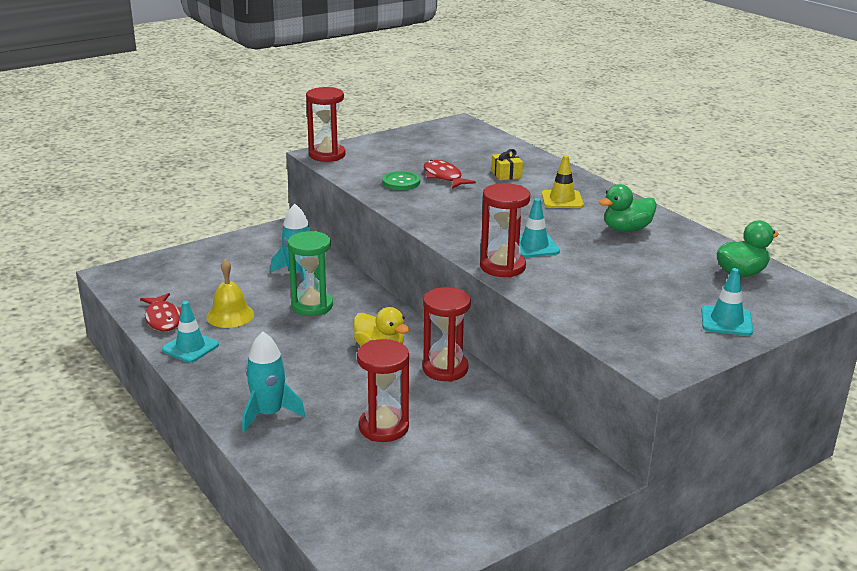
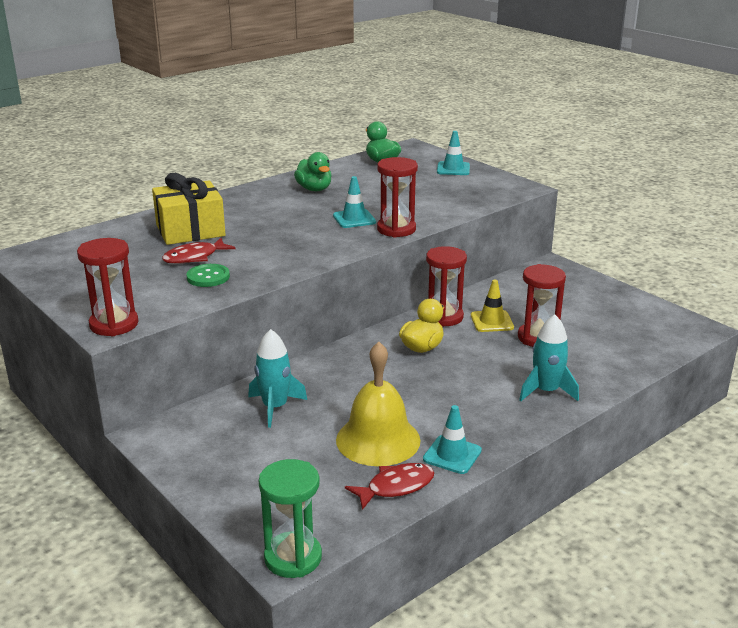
camera: 95 degrees left, 0 degrees up
(230, 315) = (378, 440): yellow bell -> yellow bell, size x1.56
(312, 306) = (348, 390): green hourglass -> green hourglass (293, 558)
(506, 174) = (190, 230): yellow gift -> yellow gift, size x2.21
(562, 200) = (254, 209): yellow traffic cone -> yellow traffic cone (492, 321)

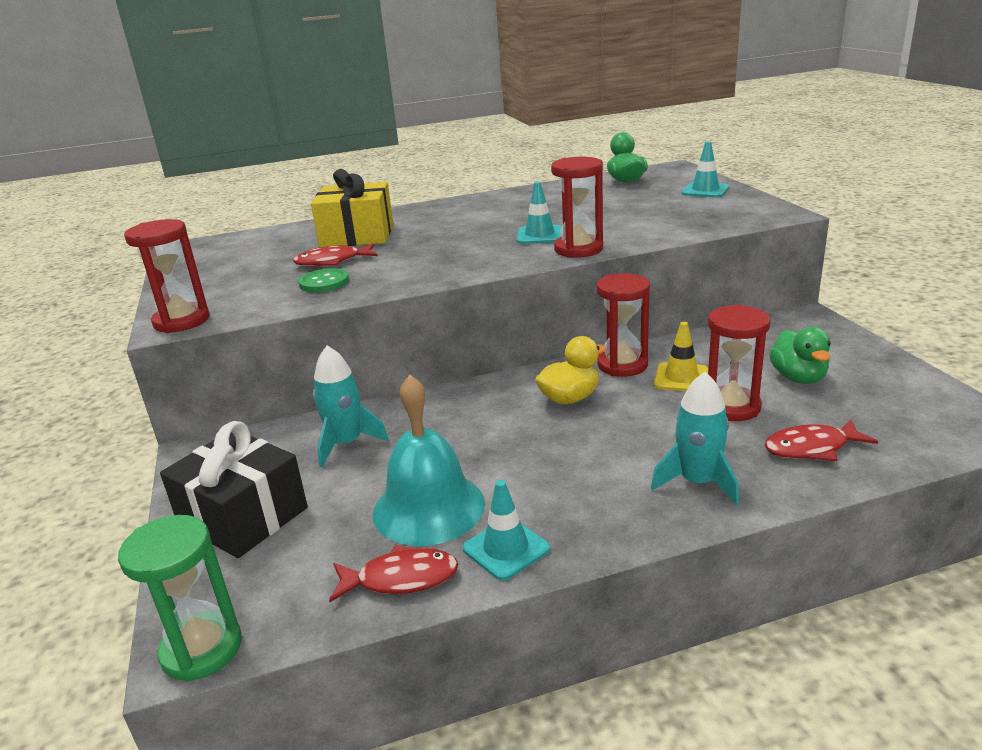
camera: 25 degrees right, 0 degrees up
(239, 472) = (243, 516): none -> black gift
(314, 189) = (524, 204): green duck -> green duck (798, 378)
(378, 440) = (429, 507): yellow bell -> turquoise bell
(602, 358) = (811, 448): none -> red fish

